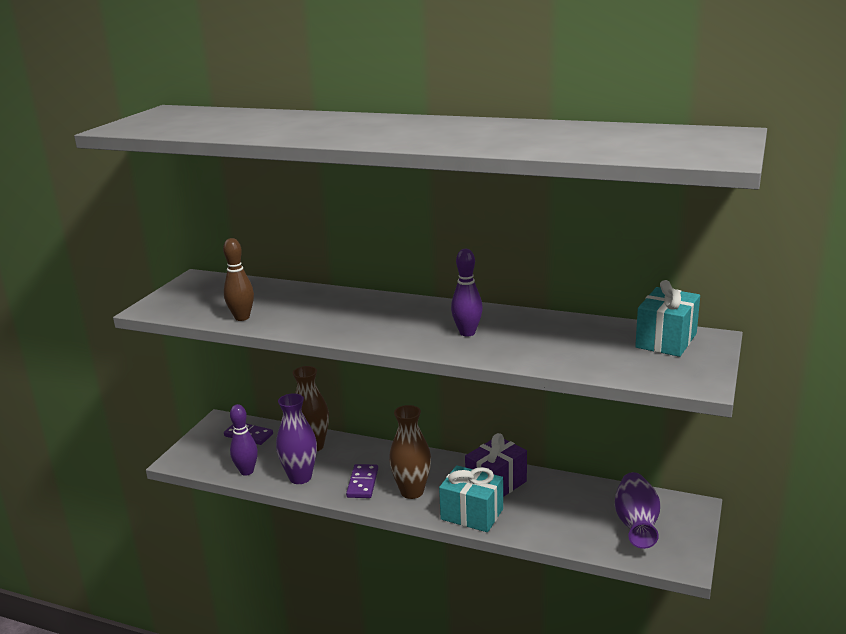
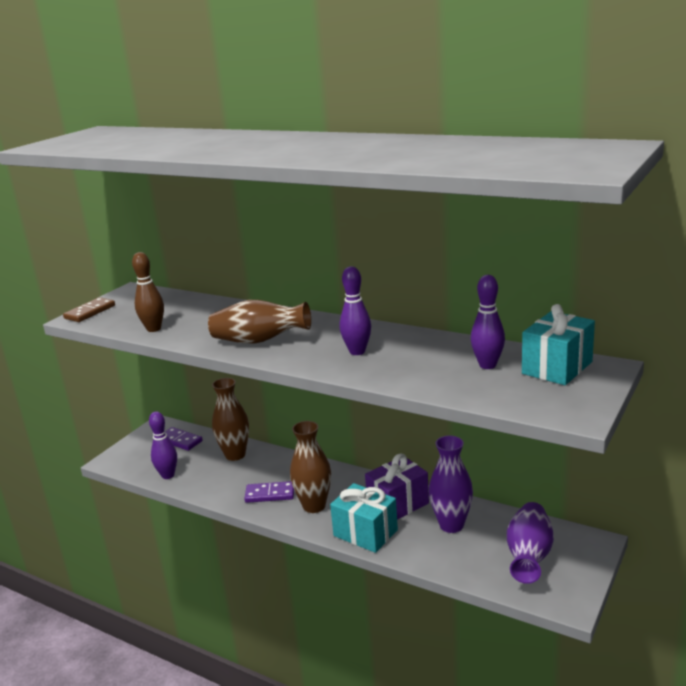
camera: 10 degrees right, 0 degrees up
(161, 302) = (90, 312): none -> brown domino
(300, 477) = (214, 484): purple vase -> purple vase (451, 525)
(362, 326) = (259, 341): none -> brown vase
(362, 483) = (270, 494): purple domino -> purple domino turned 75 degrees clockwise
(600, 341) = (487, 365): none -> purple bowling pin

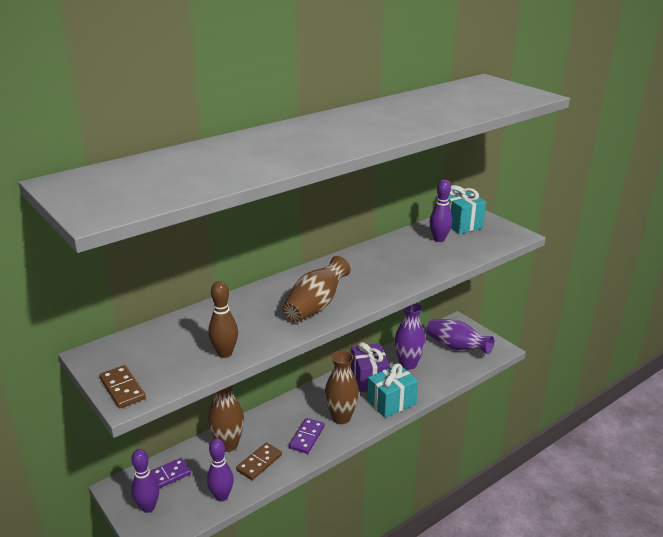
camera: 70 degrees left, 5 degrees up
(219, 479) = (259, 463): none -> brown domino
(357, 351) = (377, 273): purple bowling pin -> purple bowling pin (148, 507)

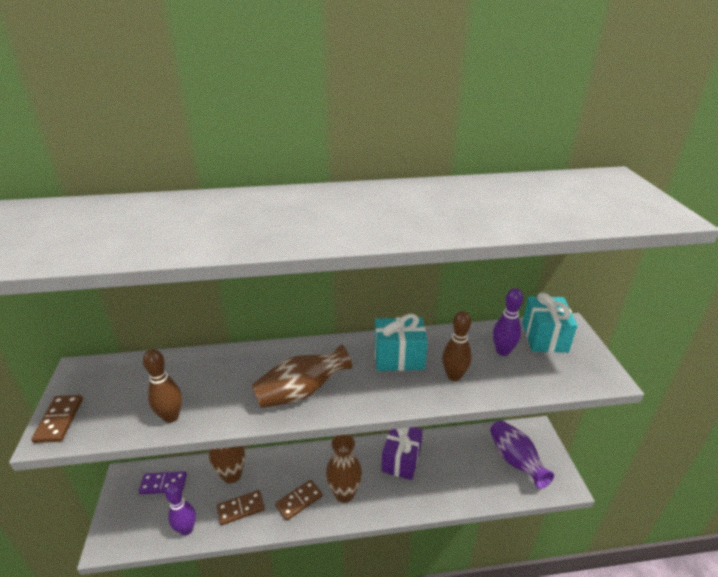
camera: 30 degrees right, 5 degrees up
(148, 507) = (129, 509): purple bowling pin -> none
(306, 437) = (299, 501): purple domino -> brown domino
(391, 402) = (403, 499): turquoise gift -> turquoise gift (399, 357)
(408, 364) = (450, 460): purple vase -> none
(419, 263) = (454, 376): none -> brown bowling pin

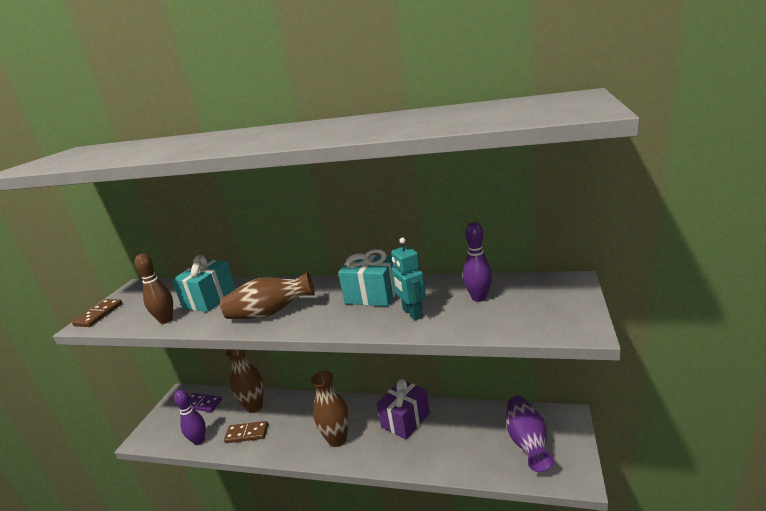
camera: 25 degrees right, 10 degrees down
(299, 501) = (295, 437): brown domino -> none
(454, 376) = (412, 313): brown bowling pin -> turquoise robot
(544, 337) = (535, 289): turquoise gift -> turquoise gift (210, 299)

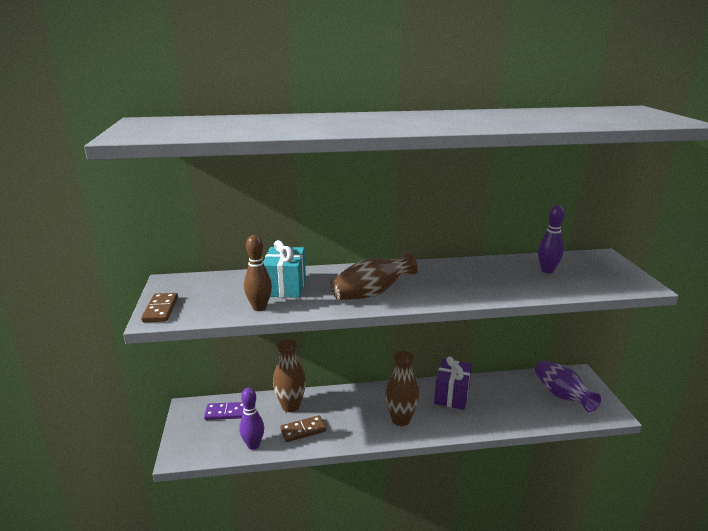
camera: 25 degrees left, 0 degrees up
(372, 295) = (454, 274): turquoise gift -> none
(412, 313) = (506, 284): turquoise robot -> none

